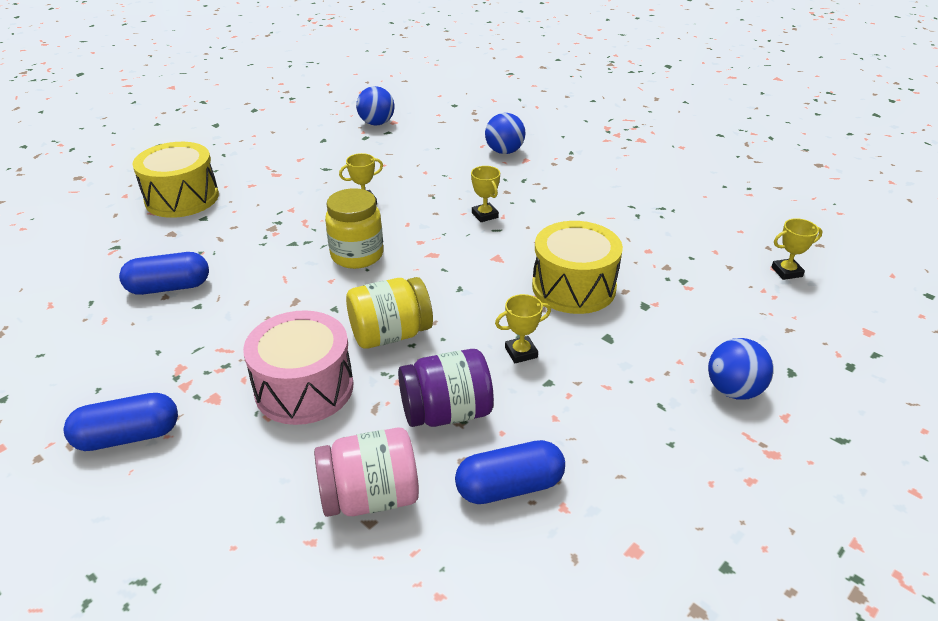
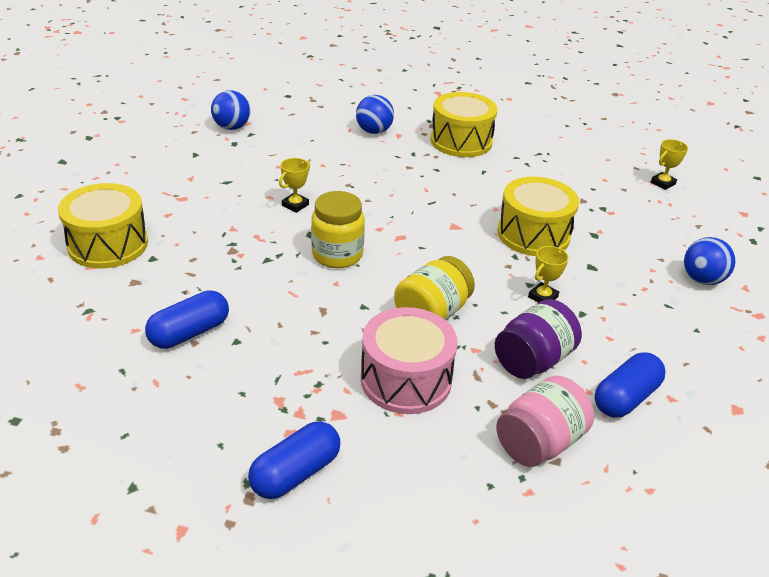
camera: 30 degrees left, 0 degrees up
(485, 215) = (411, 192): yellow trophy -> none
(585, 178) = (461, 141): none -> yellow drum

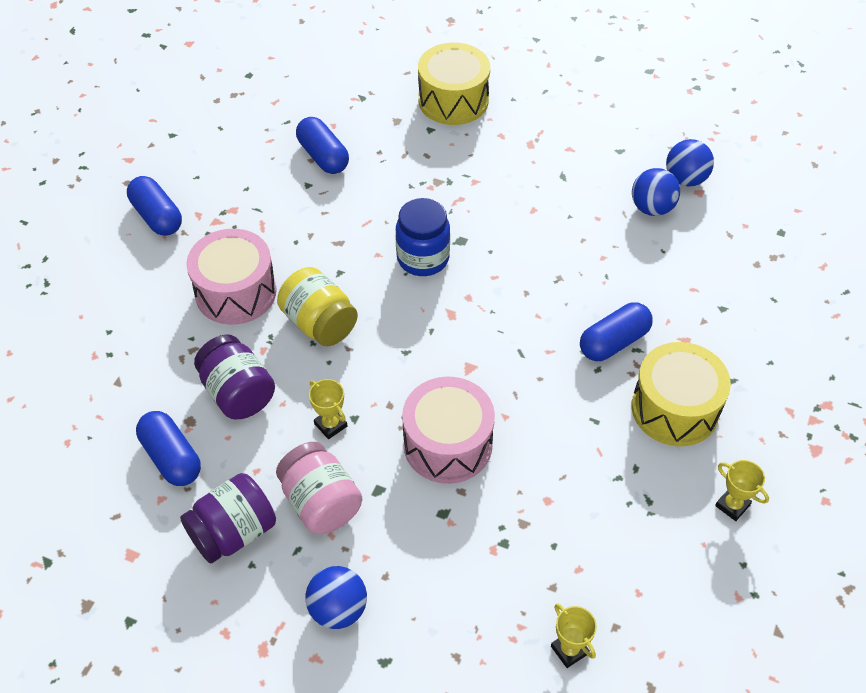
camera: 100 degrees right, 15 degrees up
(295, 205) = (516, 229): yellow trophy -> yellow trophy (732, 505)
(337, 255) = (423, 258): yellow jar -> blue jar
(374, 131) = (692, 314): blue ball -> blue ball (652, 208)
(409, 162) = (614, 342): none -> blue capsule
(533, 234) = (447, 444): yellow drum -> pink drum
(539, 442) = (140, 374): pink jar -> pink jar (321, 502)
(675, 344) = (233, 532): none -> purple jar

